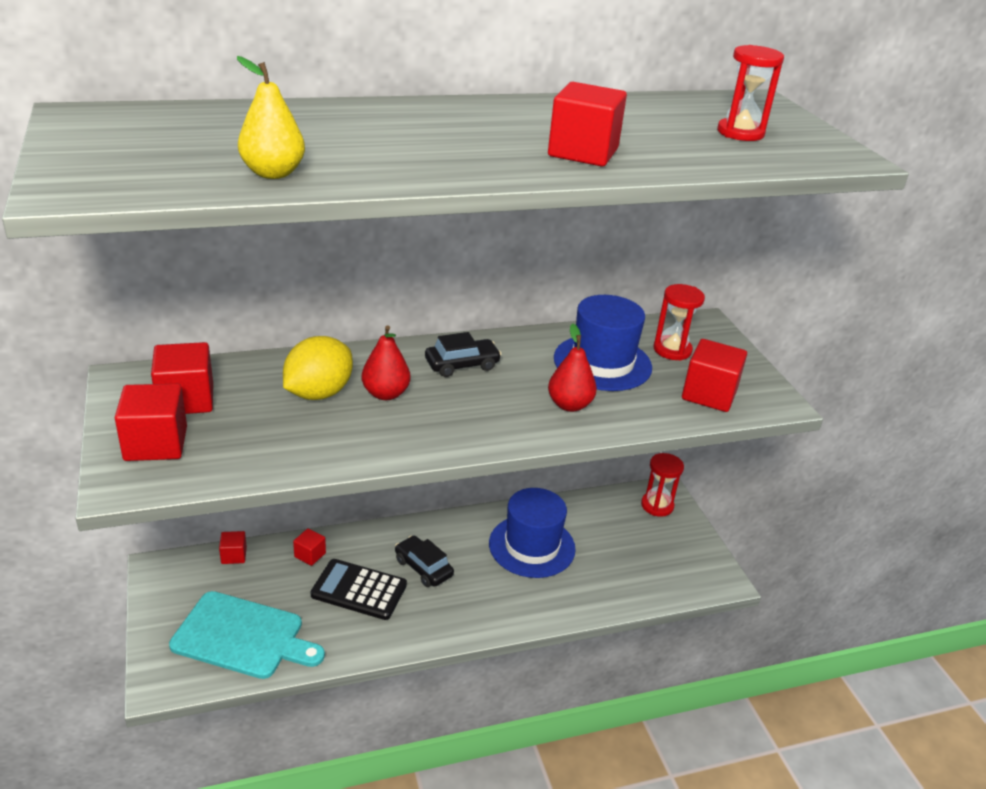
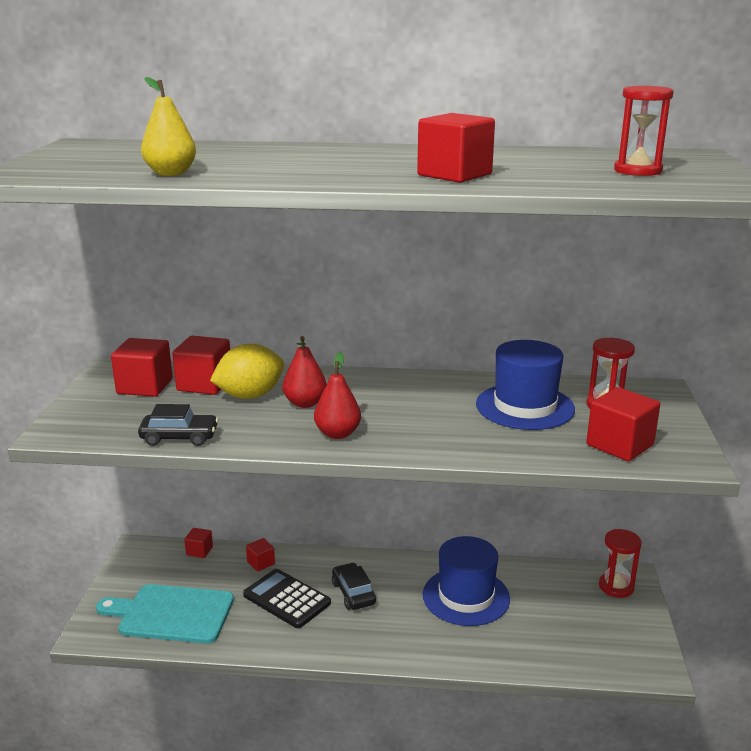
camera: 25 degrees right, 10 degrees down
(156, 444) = (100, 411): red cube -> red cube (204, 384)
(243, 636) = (171, 614): turquoise cutting board -> turquoise cutting board turned 150 degrees clockwise
(462, 365) = (388, 392): black car -> black car (179, 437)
(569, 405) = (467, 434): red pear -> red pear (337, 434)

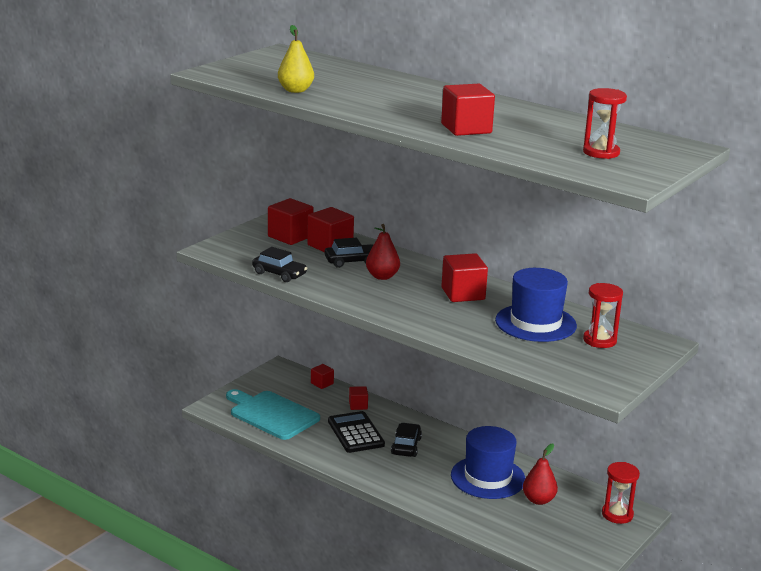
camera: 30 degrees right, 0 degrees up
(250, 396) = (351, 261): yellow lemon -> black car
(337, 434) = (380, 301): red pear -> red pear (538, 500)
(620, 445) = (567, 365): red cube -> red cube (463, 294)

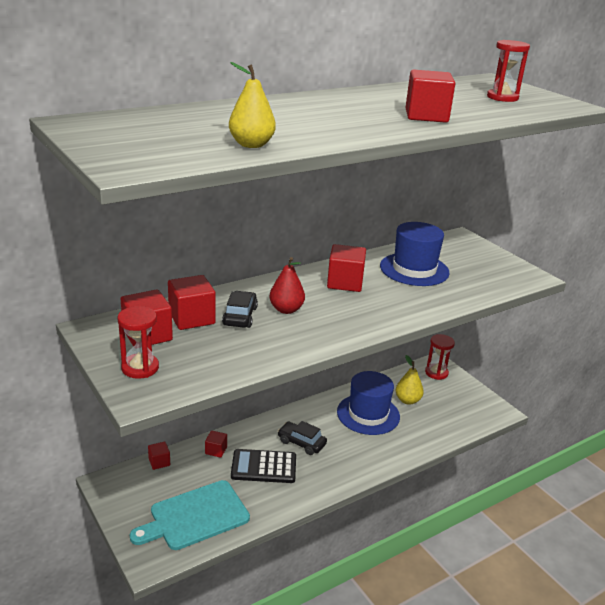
camera: 70 degrees left, 5 degrees up
(279, 274) = (243, 365): black car -> none
(538, 500) = (407, 400): red pear -> yellow pear
(599, 340) = (452, 255): red hourglass -> red hourglass (140, 368)

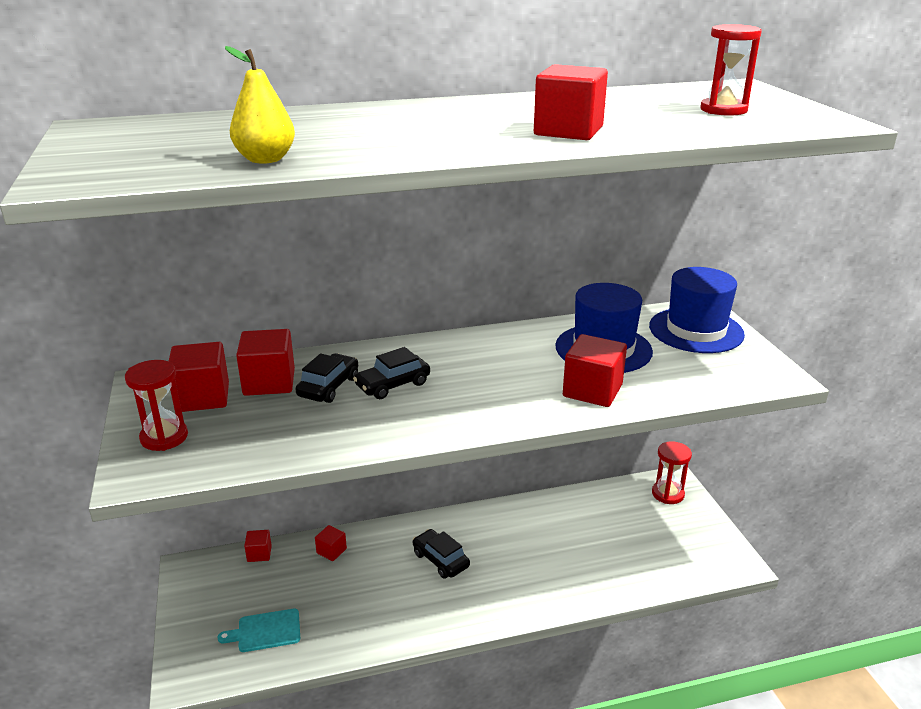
camera: 20 degrees right, 0 degrees up
(195, 516) = (265, 631): turquoise cutting board -> turquoise cutting board, size x0.55
(264, 467) = (378, 583): black calculator -> none
(286, 309) = (392, 385): red pear -> black car
(345, 282) = (494, 357): red cube -> red cube (592, 391)
(368, 414) = (546, 536): blue hat -> blue hat (696, 330)
(407, 400) = (609, 526): yellow pear -> none

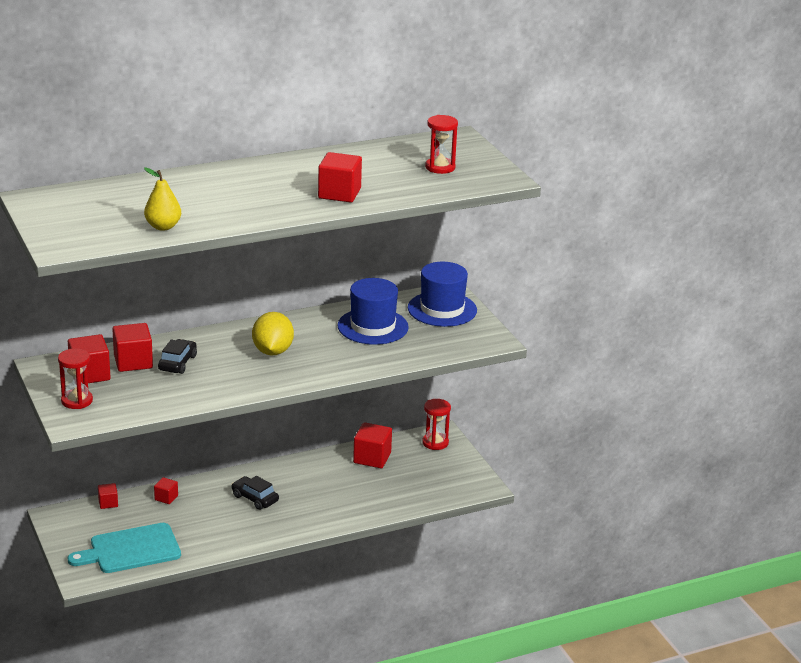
camera: 10 degrees left, 0 degrees up
(265, 631) = (131, 549): turquoise cutting board -> turquoise cutting board, size x1.81
(392, 385) = (223, 359): black car -> none
(463, 376) = (272, 351): none -> yellow lemon
(592, 391) = (364, 357): red cube -> red cube (372, 458)

